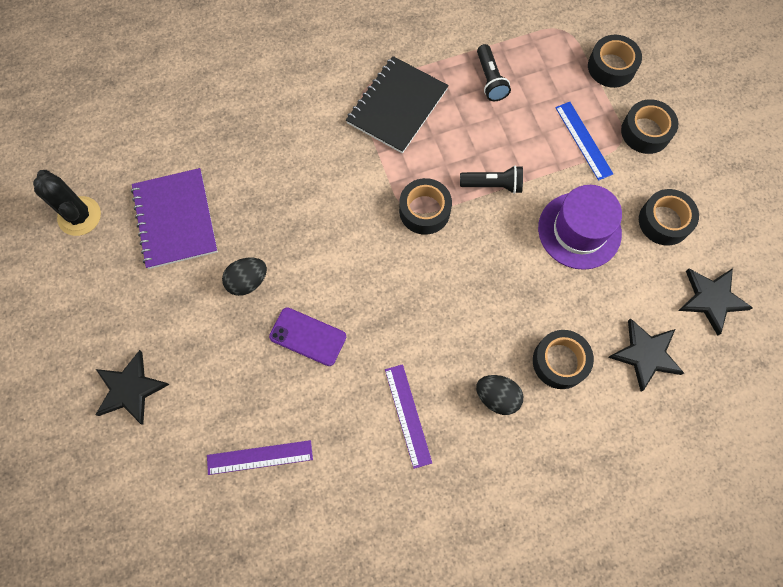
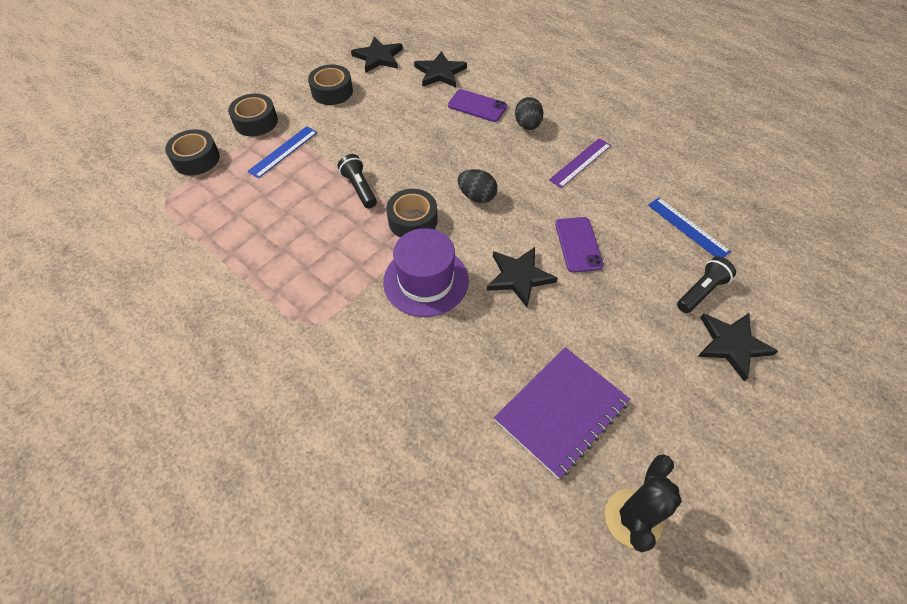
camera: 120 degrees left, 15 degrees down
(247, 281) = (570, 311): black egg -> black egg (477, 196)
(260, 457) = (687, 228): purple ruler -> blue ruler
(307, 263) = (519, 277): none -> black star
(397, 106) = (314, 286): black notebook -> none
(490, 80) = (248, 230): black flashlight -> black flashlight (701, 291)
(560, 362) = (477, 106): black tape -> purple phone
(579, 230) = (368, 128): purple hat -> purple hat (426, 281)

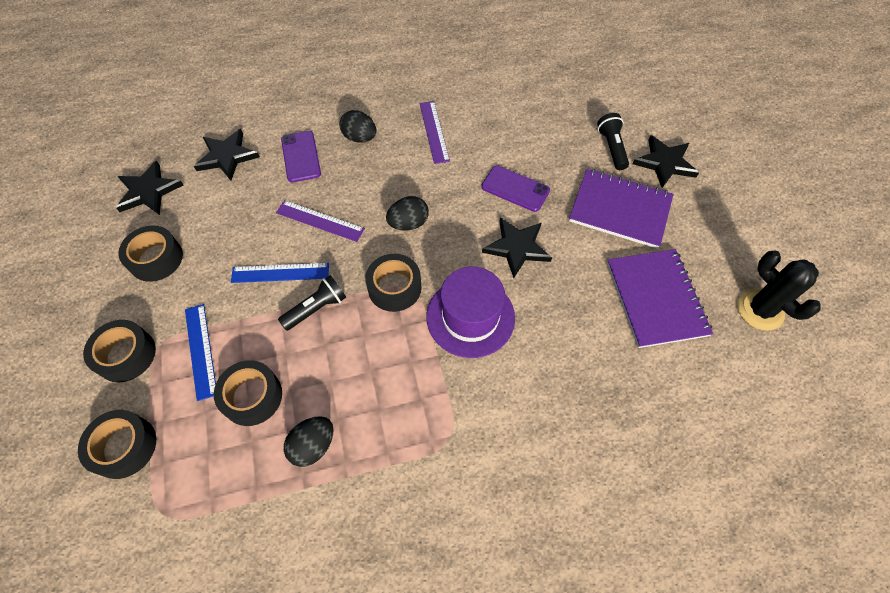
camera: 55 degrees left, 5 degrees up
(254, 247) = (313, 445): none -> black egg
(268, 195) = (252, 396): none -> black tape
(359, 188) = (316, 308): black flashlight -> black flashlight turned 135 degrees clockwise
(432, 147) = (320, 221): none -> purple ruler
(477, 106) = (301, 156): purple phone -> purple phone turned 75 degrees counterclockwise
(635, 333) = (620, 210): none -> purple notebook
(687, 228) = (551, 115): blue ruler -> blue ruler (280, 273)

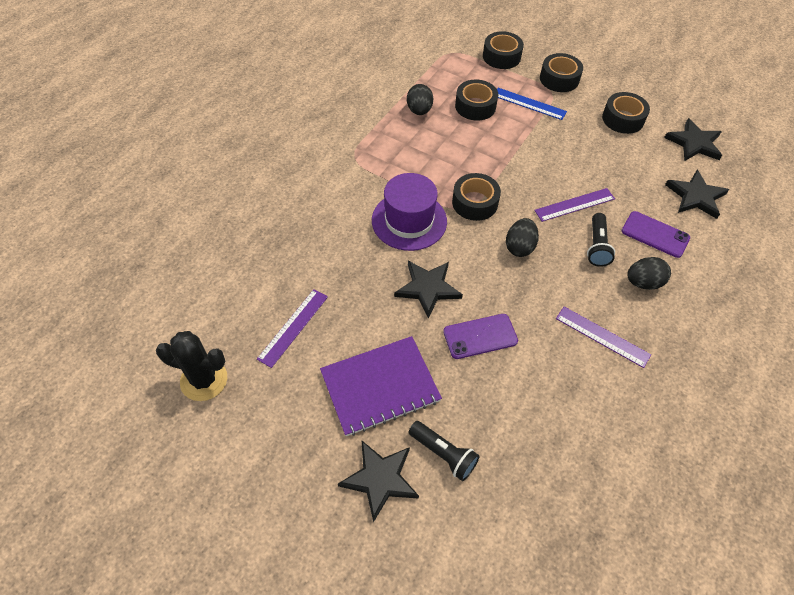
camera: 135 degrees right, 5 degrees down
(280, 273) = (549, 161): blue ruler -> none
(316, 308) = (502, 160): black flashlight -> black flashlight (597, 246)
(656, 299) = (293, 327): purple notebook -> purple ruler

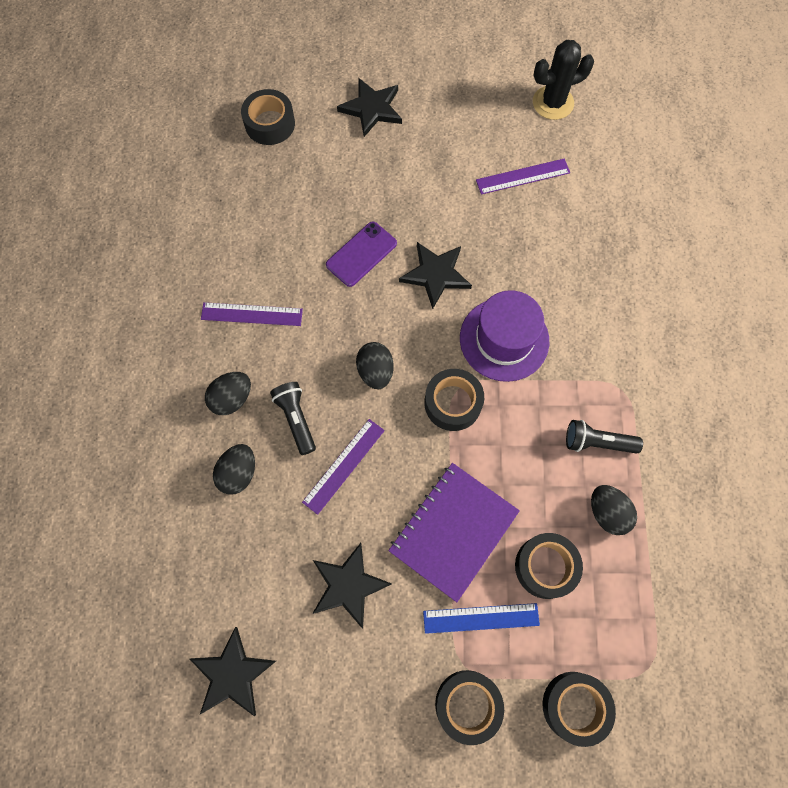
camera: 150 degrees right, 15 degrees up
(293, 327) = (523, 176): purple ruler -> purple ruler turned 75 degrees clockwise
(380, 386) = (417, 169): purple notebook -> purple notebook (453, 531)
(443, 454) = (336, 147): black flashlight -> black flashlight (597, 442)
(623, 119) = (344, 666): black tape -> black tape (270, 124)
(655, 234) = (238, 473): purple phone -> black egg
(696, 196) = (206, 566): black star -> black star (348, 585)

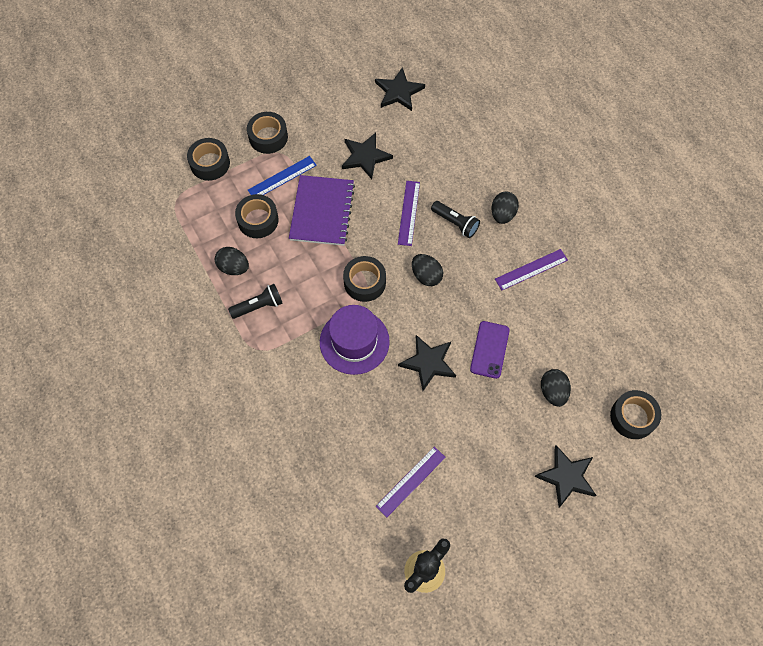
camera: 150 degrees right, 5 degrees down
(238, 473) = (467, 178): black egg -> black egg (553, 392)

